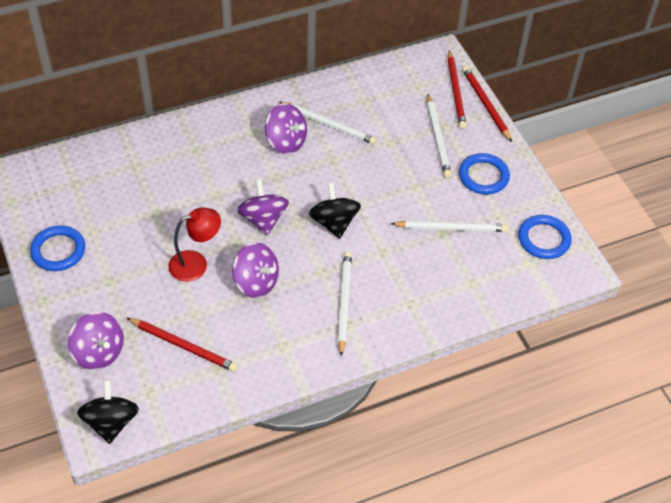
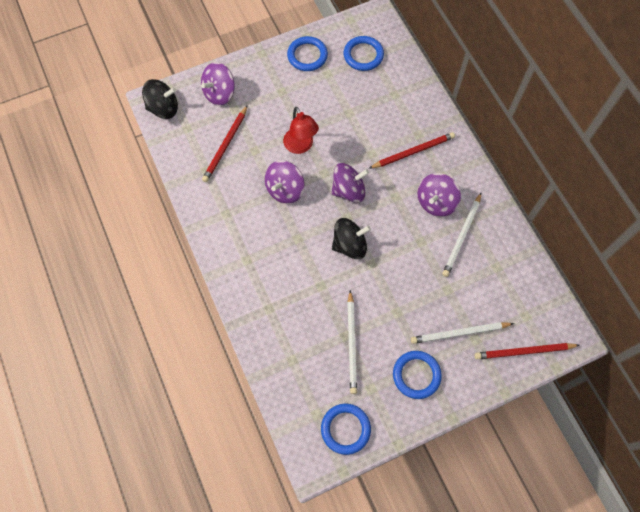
camera: 90 degrees right, 15 degrees up
(71, 192) = (363, 55): none -> blue ring
(344, 302) = (268, 256): white pencil -> none
(485, 104) = (511, 381): red pencil -> red pencil (413, 152)

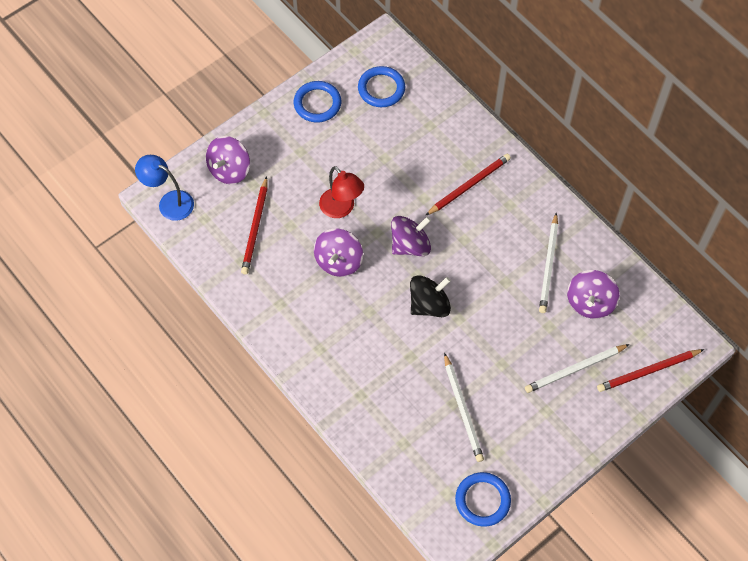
camera: 15 degrees left, 5 degrees down
(163, 108) = (169, 202): black spinning top -> blue lamp
(416, 375) = (541, 425): blue ring -> none
(436, 202) = (510, 235): purple spinning top -> purple spinning top (590, 302)

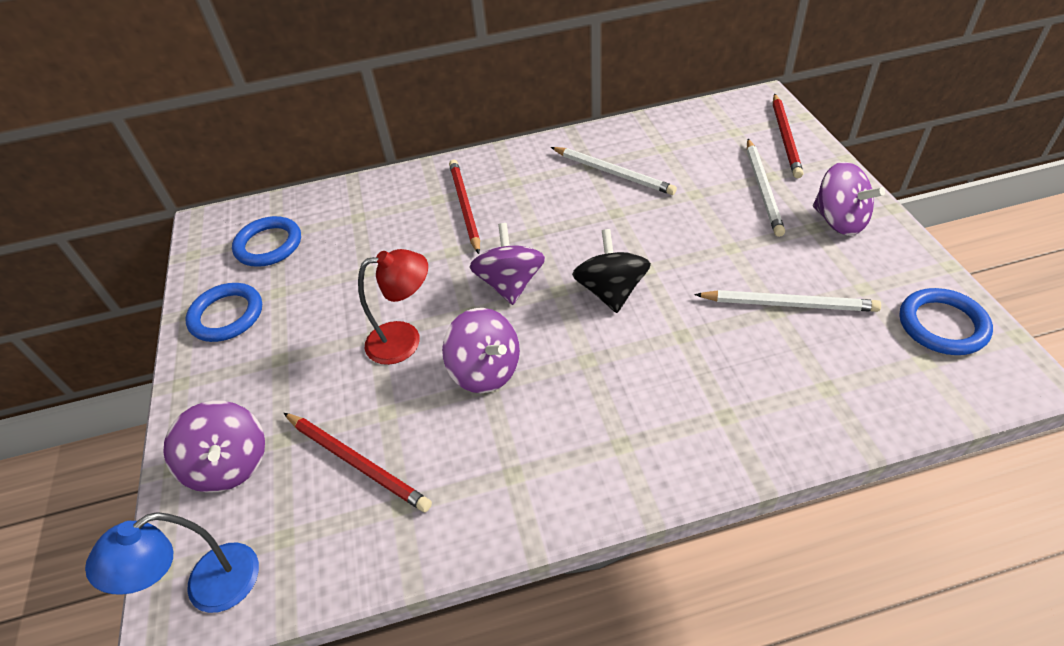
camera: 60 degrees left, 15 degrees down
(590, 302) = (678, 155): purple spinning top -> purple spinning top (839, 221)

